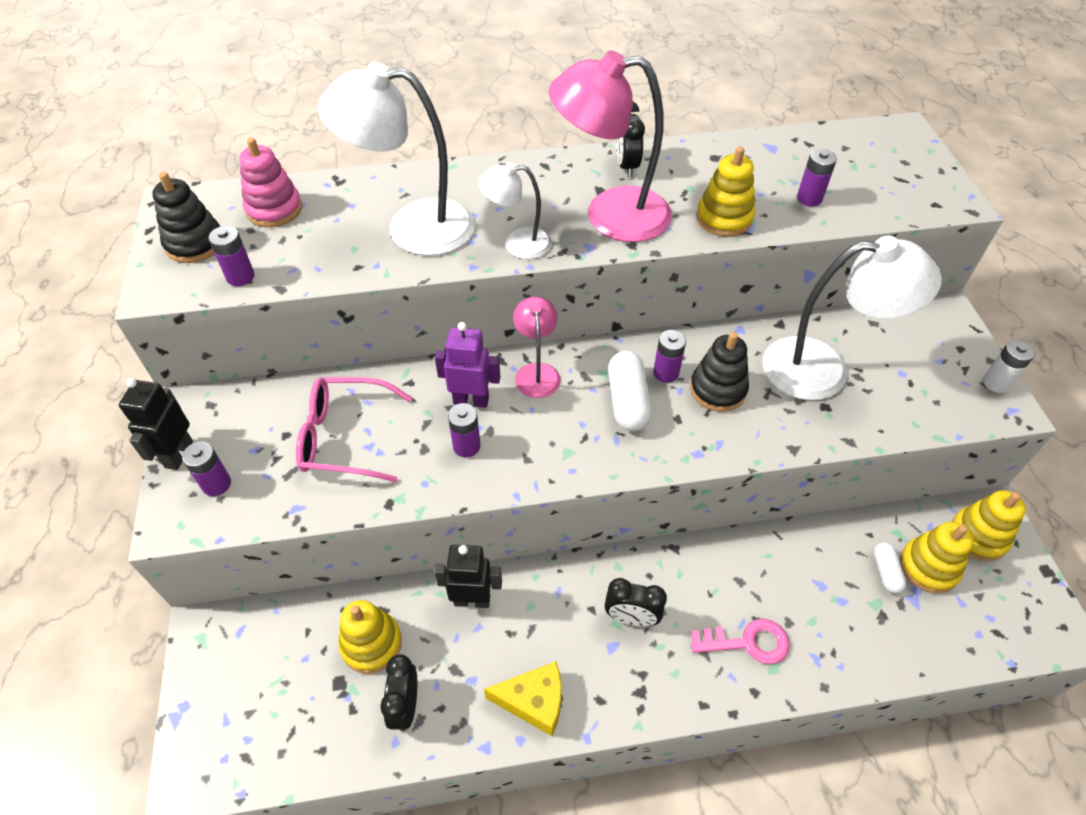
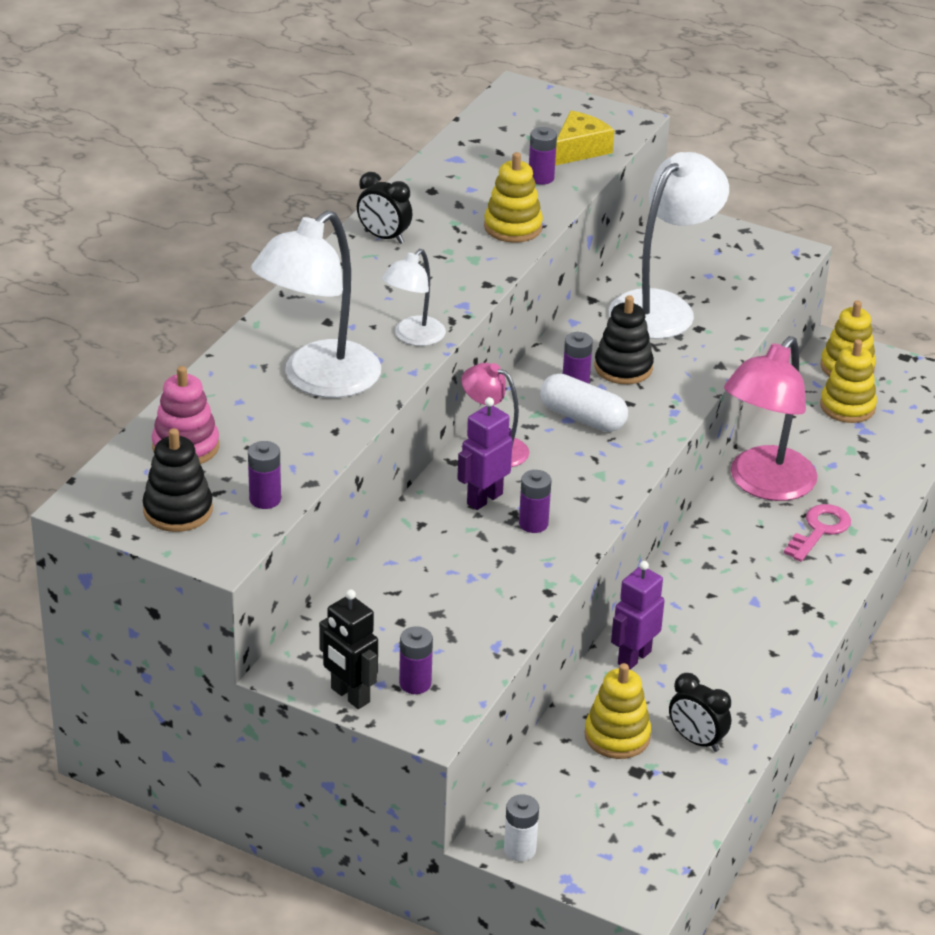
camera: 55 degrees left, 15 degrees down
(345, 437) = (444, 587): pink glasses -> none
(472, 600) = (634, 657): black robot -> purple robot
(534, 701) = (761, 667): yellow cheese -> yellow cheese (579, 149)
(610, 215) = (437, 276): pink lamp -> pink lamp (764, 485)
(631, 617) = (739, 577): black clock -> none
(886, 572) = (831, 429): white capsule -> none
(996, 383) = (765, 242): white battery -> white battery (519, 850)

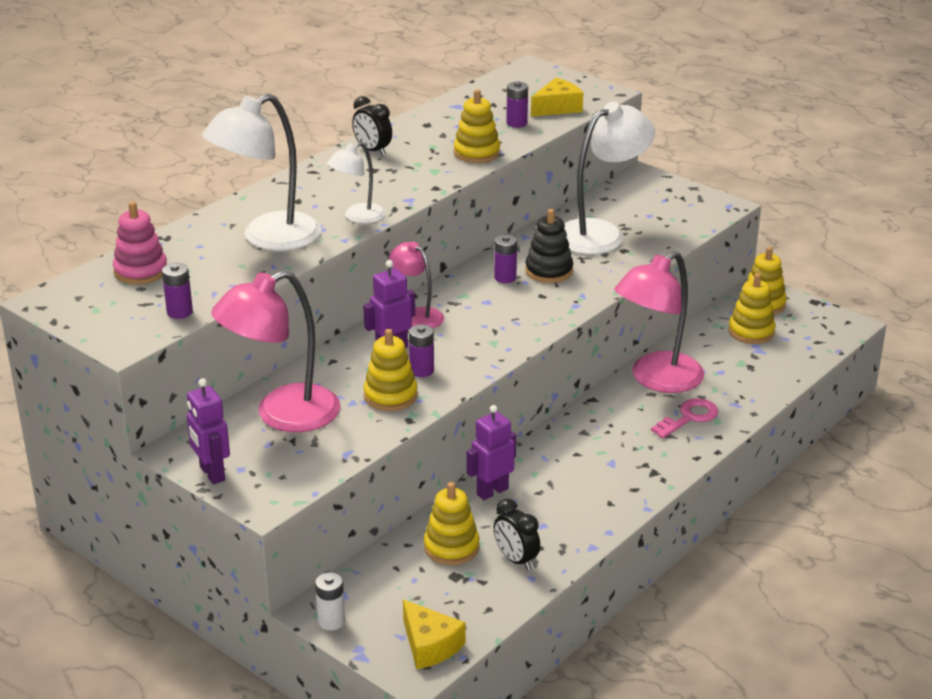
camera: 15 degrees right, 5 degrees down
(178, 510) = (109, 312): black stacking toy -> none
(349, 695) = (212, 474): black robot -> purple robot
(396, 606) = (282, 415): none -> pink lamp
(415, 683) = (268, 472): purple battery -> none
(512, 563) = (390, 396): none -> yellow stacking toy
(582, 418) = (499, 302): white capsule -> none
(644, 861) = (429, 645): none -> yellow cheese

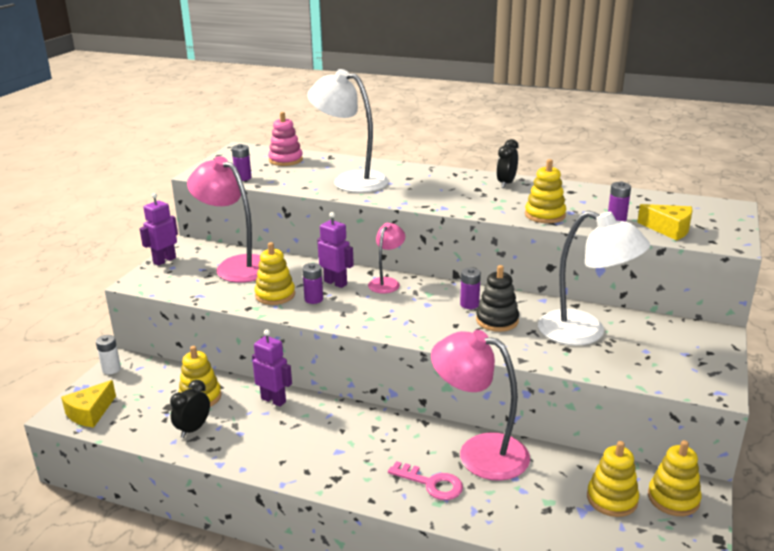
camera: 70 degrees right, 5 degrees down
(358, 217) = (402, 198): white lamp -> none

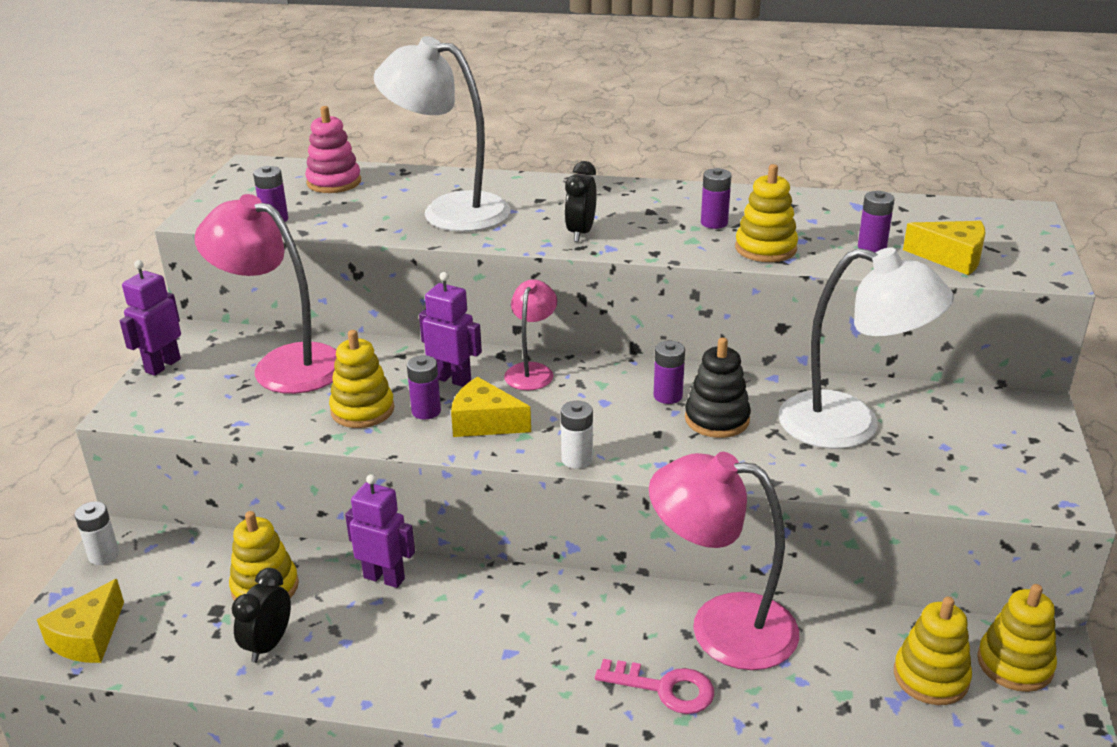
camera: 10 degrees left, 5 degrees up
(348, 309) = (485, 422): none -> yellow cheese
(399, 335) = (577, 459): none -> white battery
(506, 183) = (690, 198): black clock -> black clock (581, 233)
(516, 198) = (714, 223): none -> purple battery

